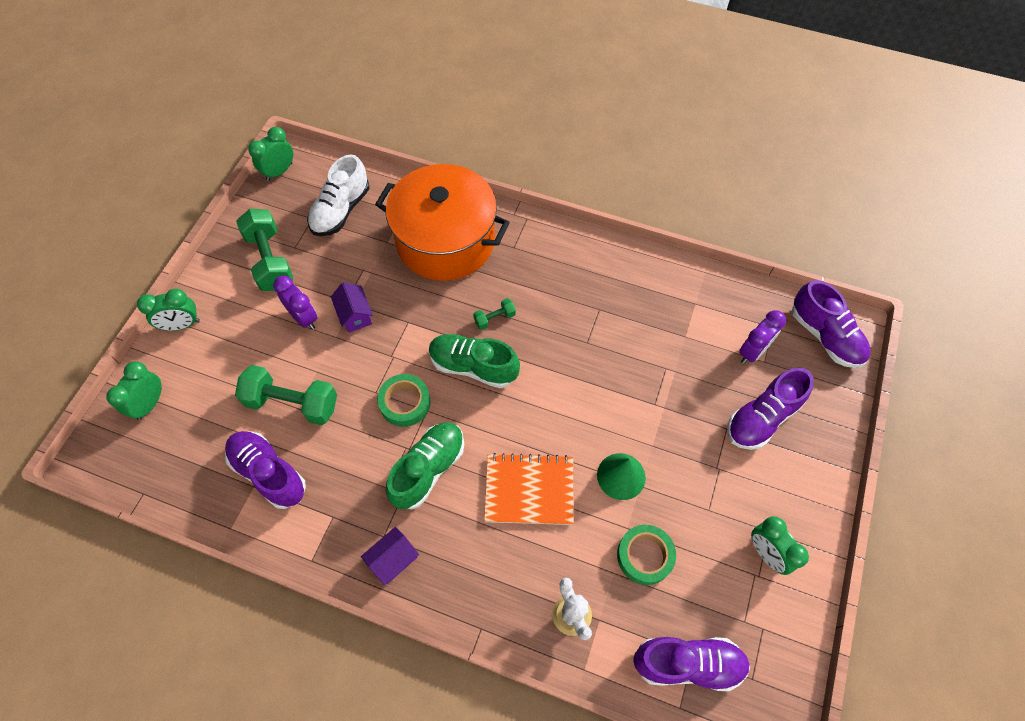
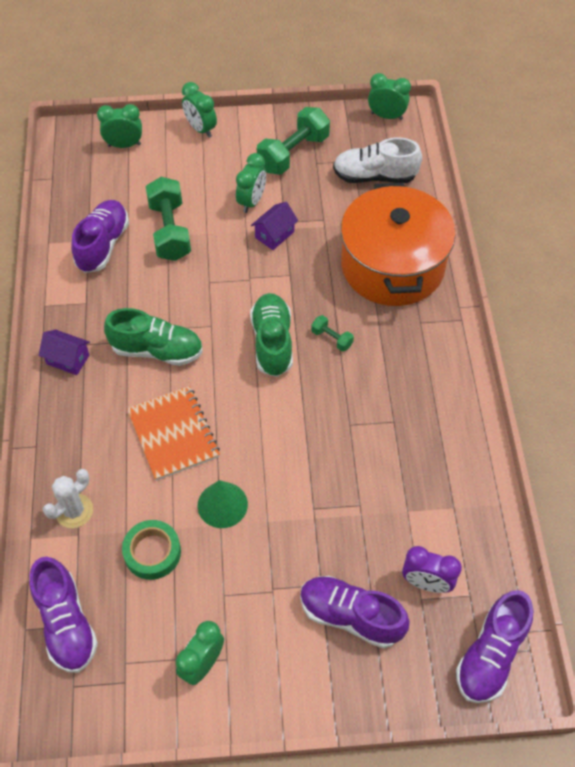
camera: 65 degrees right, 5 degrees down
(304, 318) = (251, 201): purple clock -> green clock
(405, 403) = (210, 307): green tape -> none

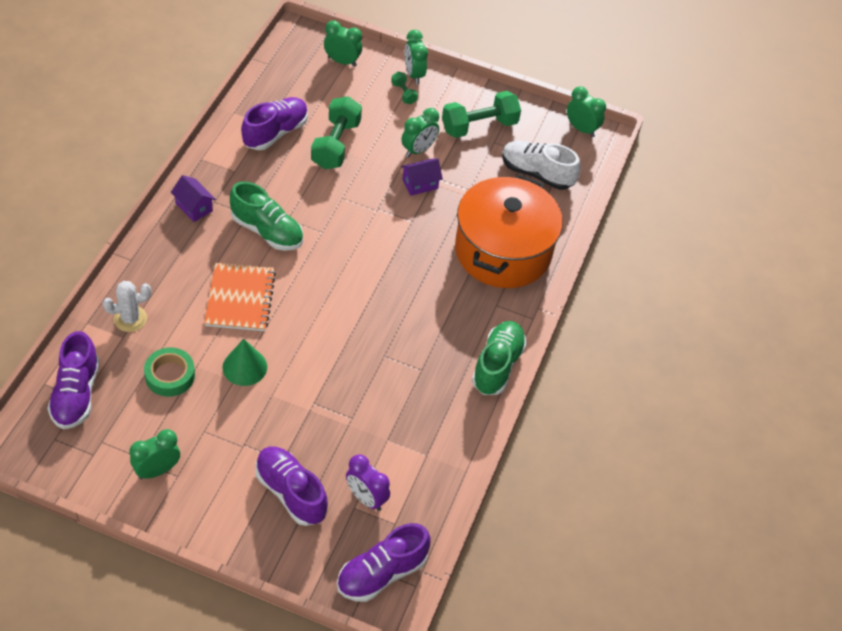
camera: 20 degrees right, 5 degrees down
(272, 342) = (363, 266): green shoe -> green shoe (497, 365)
(331, 338) = (413, 284): green dumbbell -> green dumbbell (403, 93)

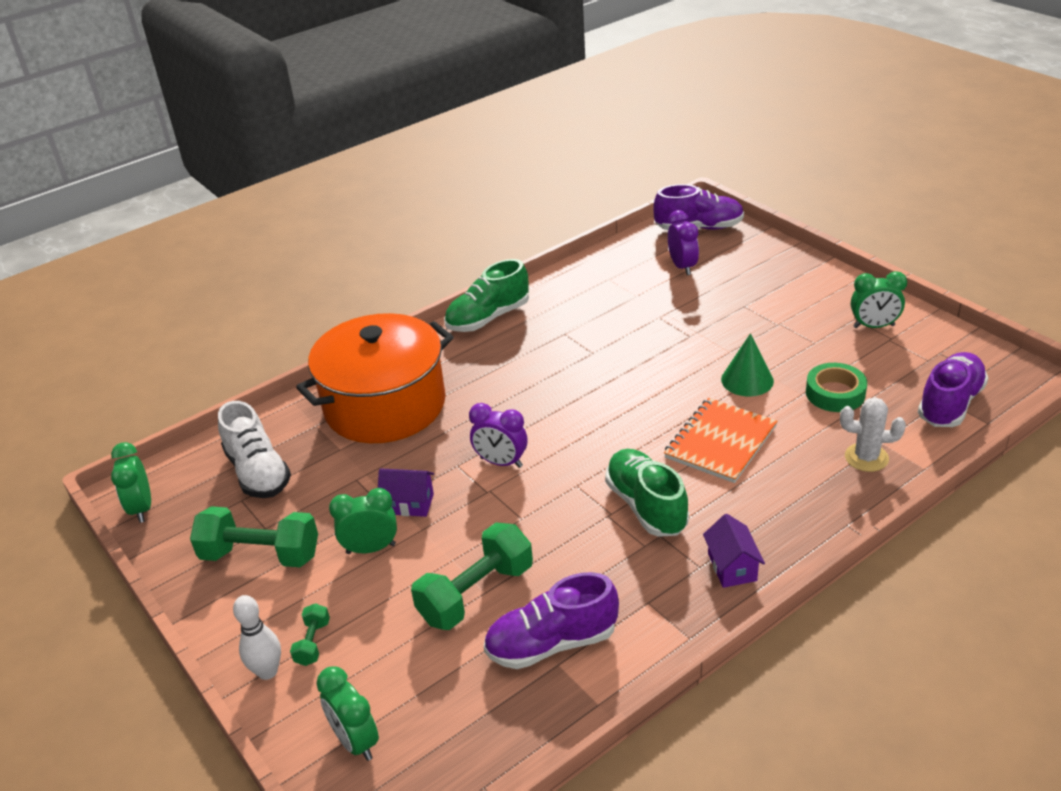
camera: 140 degrees left, 15 degrees down
(290, 492) = (749, 284): purple shoe -> none
(384, 232) = (501, 462): none -> purple clock
(414, 74) = (267, 671): green clock -> white bowling pin

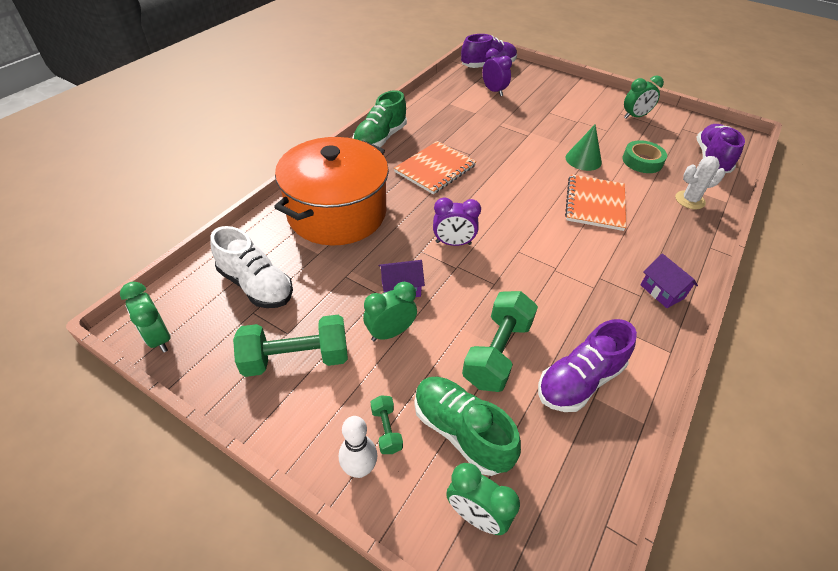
camera: 25 degrees left, 10 degrees up
(534, 367) = (435, 169): none -> orange notebook
(646, 506) = (576, 258): green shoe -> green shoe (461, 431)

